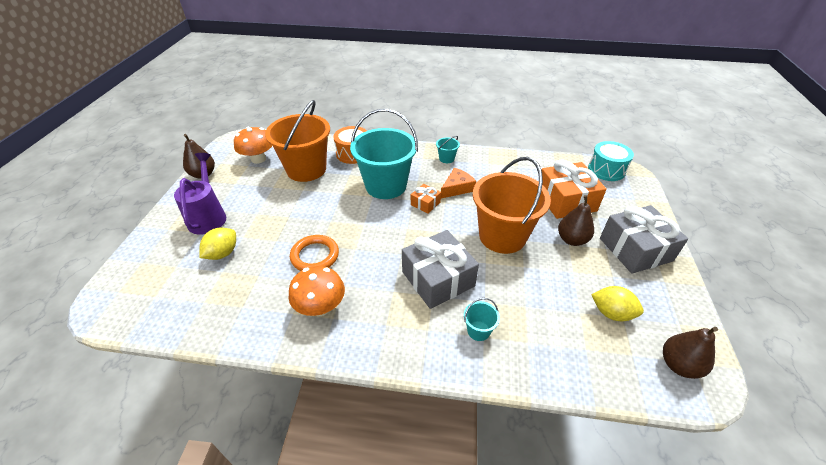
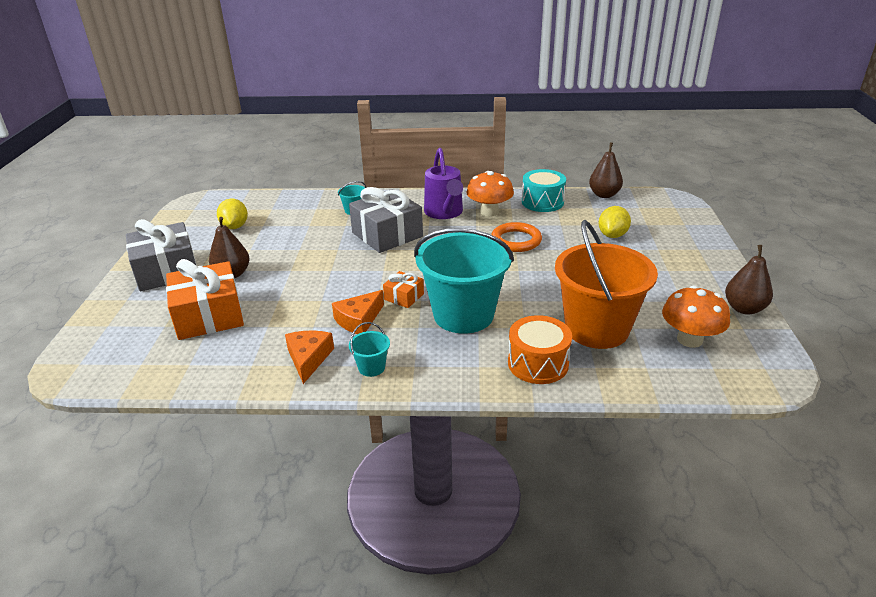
camera: 175 degrees right, 10 degrees down
(208, 216) = (668, 262): purple watering can -> purple watering can (445, 213)
(484, 166) = (308, 359): none -> orange cheese
(502, 236) = (312, 271): orange bucket -> none
(606, 170) = (104, 369): turquoise drum -> turquoise drum (542, 202)
(611, 313) = (235, 227): yellow lemon -> yellow lemon turned 60 degrees clockwise
(679, 365) = (206, 207): brown pear -> brown pear (604, 195)

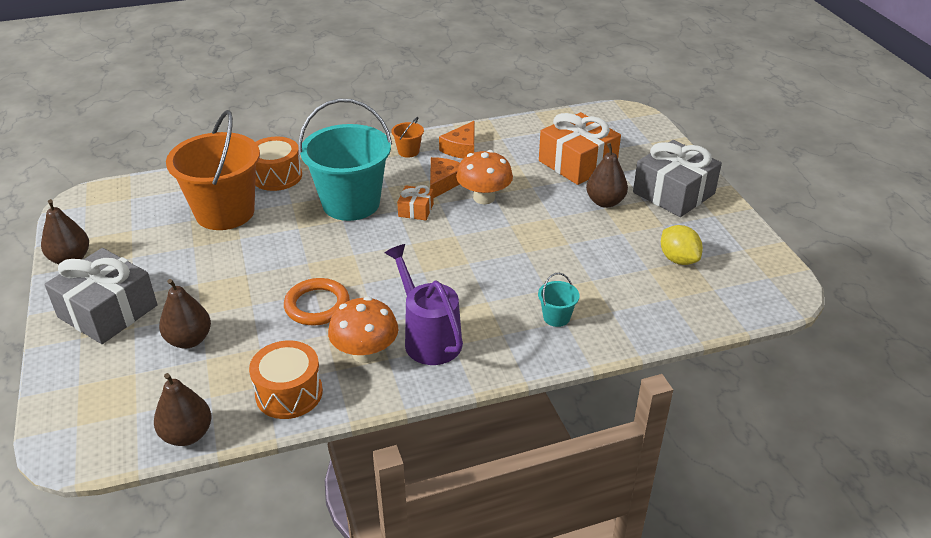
camera: 160 degrees right, 5 degrees up
(308, 359) = (461, 148): orange cheese -> orange cheese turned 45 degrees clockwise
(371, 367) = (408, 151): turquoise bucket -> orange bucket
(387, 234) = (482, 284): grey gift -> grey gift (107, 311)
(542, 202) = (289, 393): turquoise drum -> orange drum
(612, 235) = (189, 340): yellow lemon -> brown pear
(689, 339) = (140, 218): orange mushroom -> orange mushroom (484, 198)

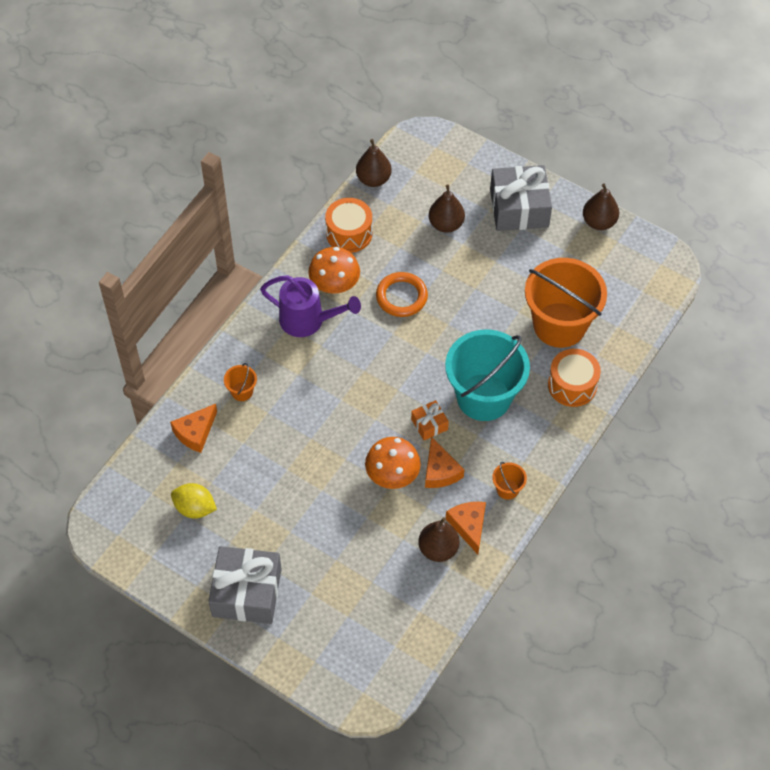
camera: 140 degrees right, 20 degrees up
(556, 317) = (242, 391): turquoise bucket -> orange bucket
(577, 163) = (355, 577): orange gift -> none
(605, 202) = (294, 539): brown pear -> brown pear (438, 549)
(633, 310) = (195, 432): none -> orange cheese

